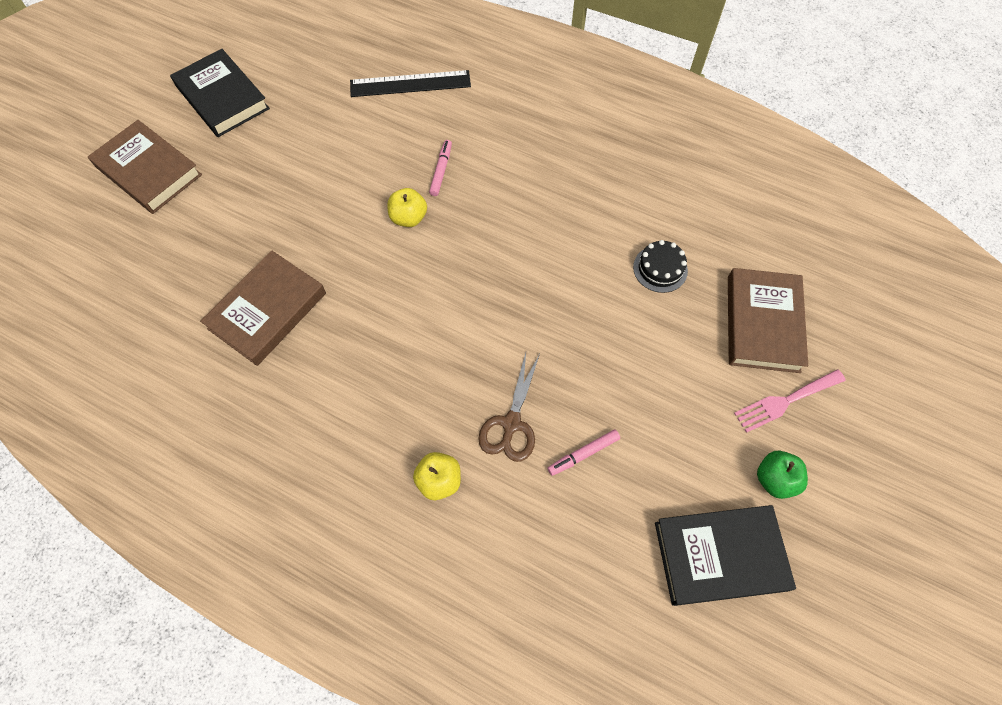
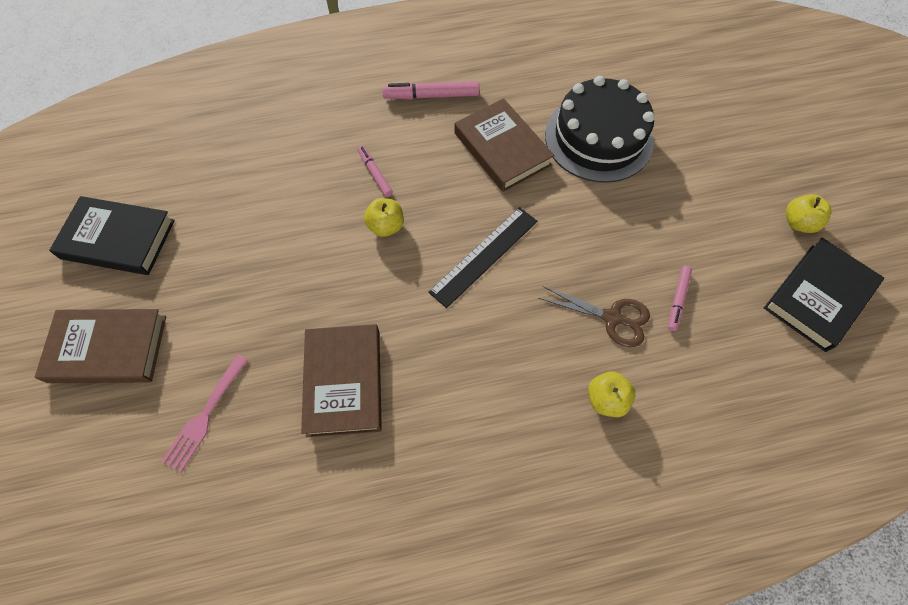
camera: 40 degrees left, 0 degrees up
(410, 84) = (281, 124): black ruler -> black ruler (484, 255)
(511, 424) = (612, 318): brown scissors -> brown scissors turned 45 degrees counterclockwise
(550, 136) = (431, 96): none -> pink marker
(660, 269) = (598, 138): black cake -> black cake, size x2.25
(762, 323) = (694, 129): brown book -> brown book (502, 149)
(774, 479) = (798, 223): green apple -> yellow apple
(785, 401) = (755, 169): pink fork -> pink fork (205, 416)

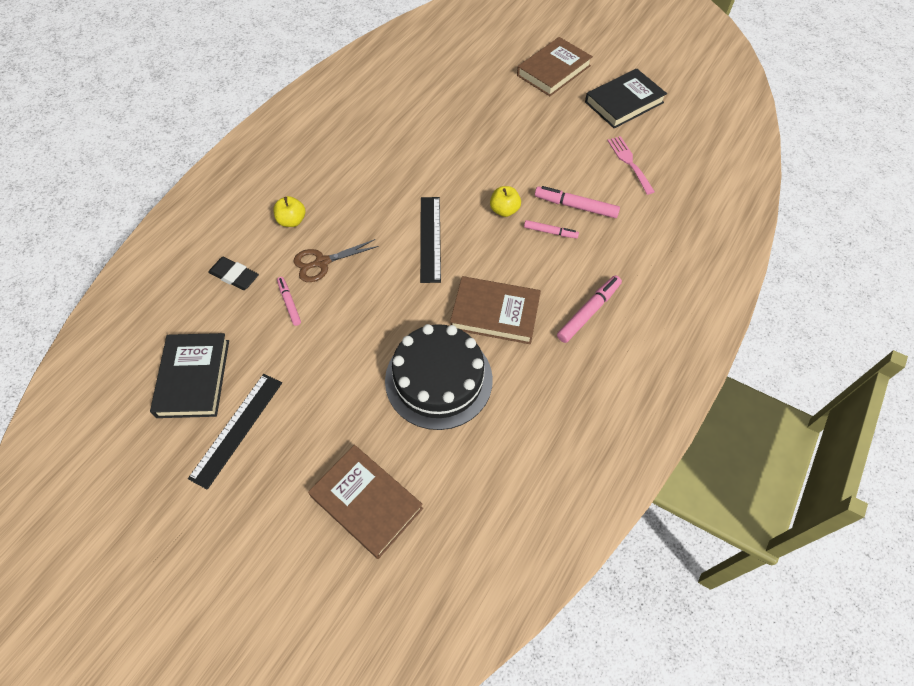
camera: 135 degrees right, 5 degrees down
(205, 416) = (476, 83): pink fork -> pink fork (629, 162)
(323, 177) = (576, 206): none -> pink marker
(344, 382) = (433, 134): brown book -> brown book (366, 502)
(717, 379) = (234, 276): none -> black eraser
(798, 223) = (236, 429): yellow apple -> black ruler

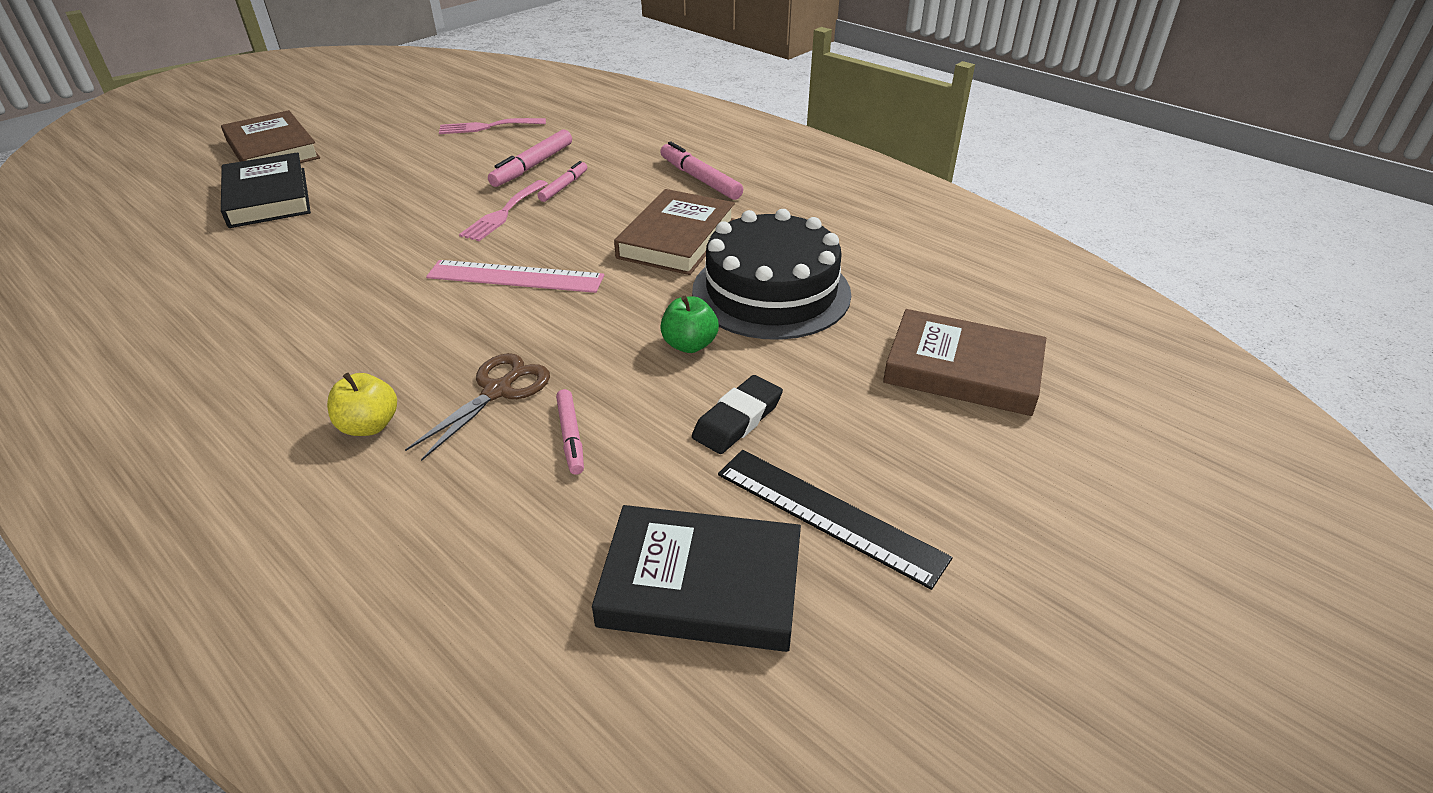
camera: 80 degrees left, 20 degrees down
(234, 276) = (462, 516): black eraser -> black eraser (737, 419)
(289, 303) = (571, 436): pink marker -> pink marker turned 90 degrees counterclockwise
(322, 262) = (498, 391): brown scissors -> brown scissors turned 135 degrees counterclockwise
(366, 502) = (962, 369): brown book -> brown book turned 60 degrees clockwise
(373, 342) = (689, 345): none -> green apple
(430, 238) = (515, 276): black ruler -> pink ruler
(504, 210) = (503, 213): yellow apple -> pink fork
(624, 102) = (384, 116): black book -> black book (268, 197)

